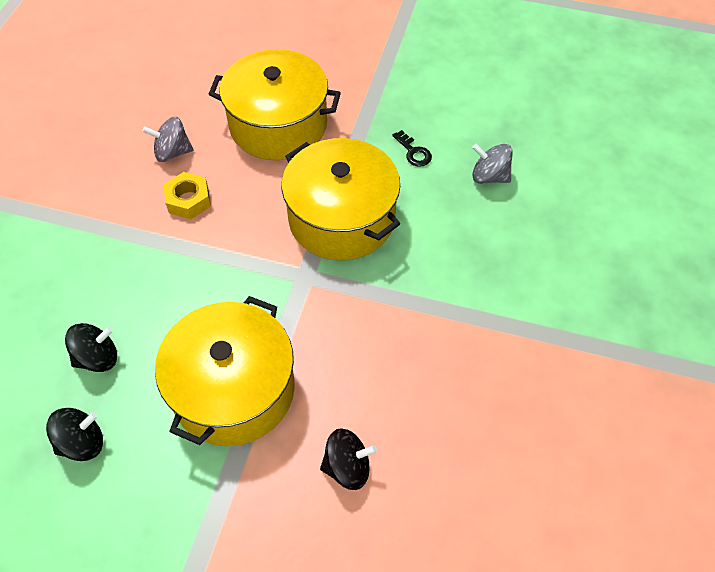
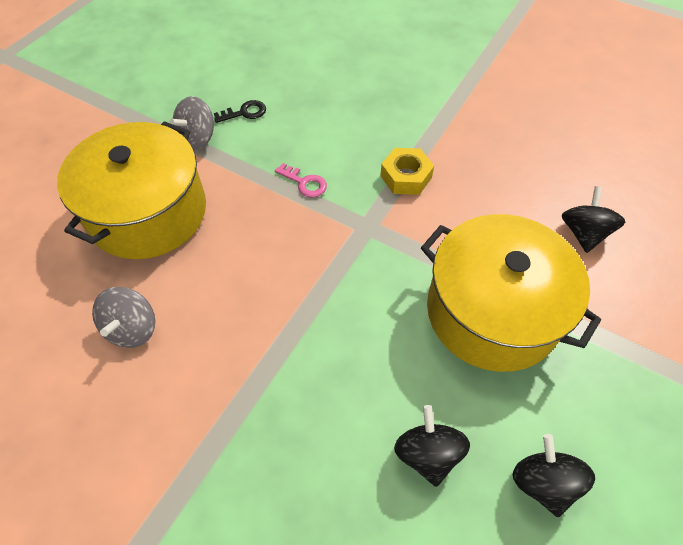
camera: 75 degrees left, 0 degrees up
(188, 200) = (220, 320): yellow nut -> yellow nut (406, 177)
(341, 218) = (305, 183): yellow pot -> pink key
(489, 176) = (298, 71): grey spinning top -> grey spinning top (197, 138)

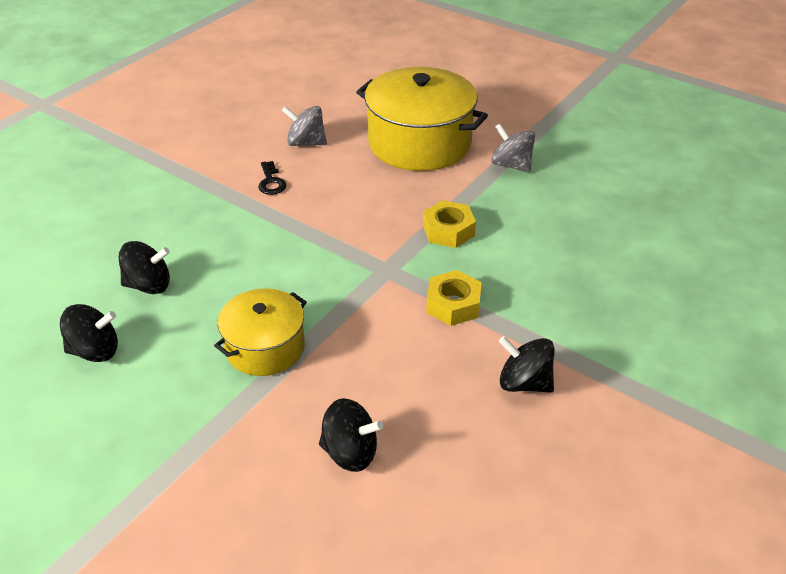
camera: 95 degrees right, 15 degrees down
(245, 113) = (551, 193): black key -> black key (271, 182)
(305, 183) = (448, 231): pink key -> yellow nut
(481, 135) = (524, 383): none -> black spinning top
(492, 312) = (265, 347): yellow pot -> yellow pot, size x0.58

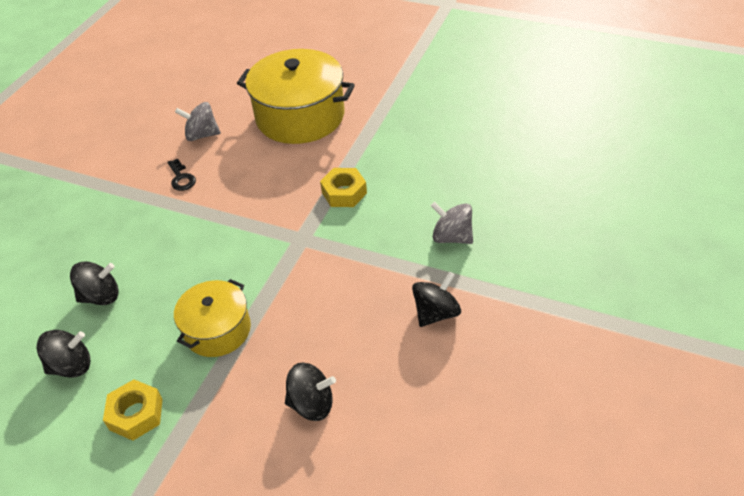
camera: 10 degrees left, 5 degrees up
(453, 304) = (364, 258): yellow nut -> yellow nut (136, 414)
(511, 165) = (382, 122): grey spinning top -> grey spinning top (452, 237)
(524, 383) = (436, 313): black spinning top -> black spinning top turned 120 degrees clockwise

